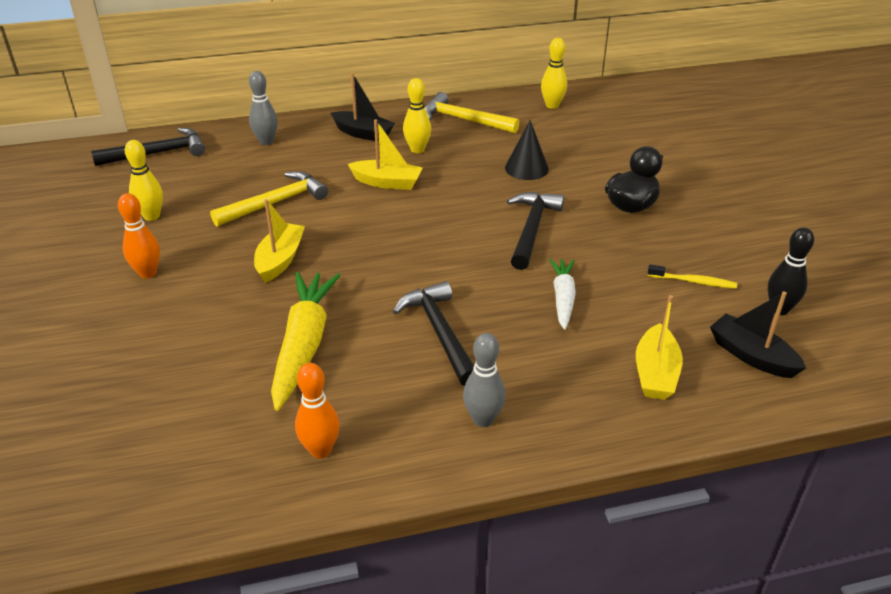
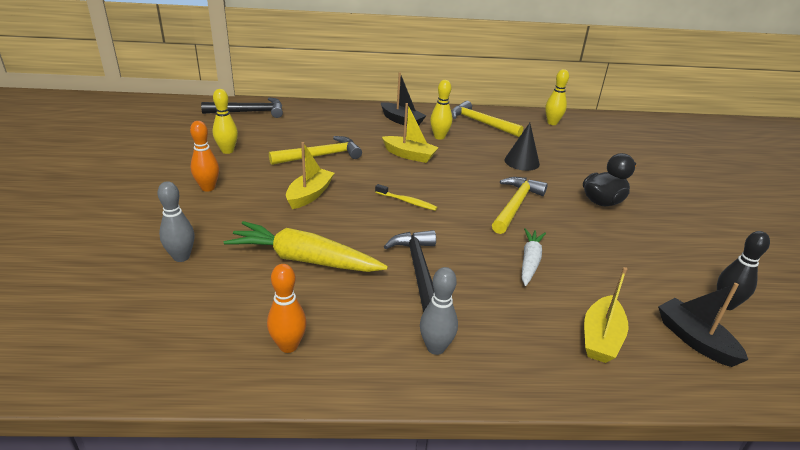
camera: 10 degrees right, 5 degrees down
(266, 141) = (329, 116): grey bowling pin -> grey bowling pin (181, 257)
(303, 345) = (305, 260): yellow carrot -> yellow carrot turned 90 degrees counterclockwise
(532, 229) = (516, 205): black hammer -> yellow hammer
(693, 281) = (647, 268): yellow toothbrush -> yellow toothbrush (406, 201)

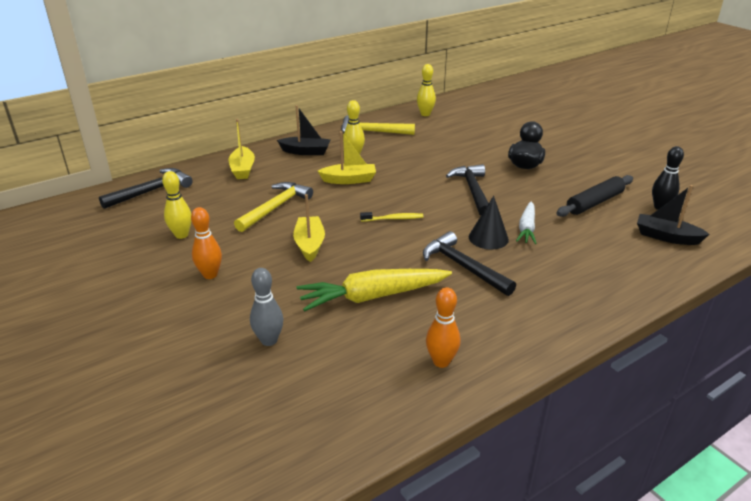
camera: 30 degrees left, 0 degrees up
(435, 347) = (536, 313): grey bowling pin -> none
(516, 205) = (473, 191): yellow hammer -> black hammer
(522, 162) = (439, 154): black cone -> black cone (488, 238)
(529, 261) = (527, 228): white carrot -> white carrot turned 150 degrees counterclockwise
(601, 338) = (619, 260): yellow boat -> yellow boat (242, 169)
(642, 267) = (594, 203): none -> black rolling pin

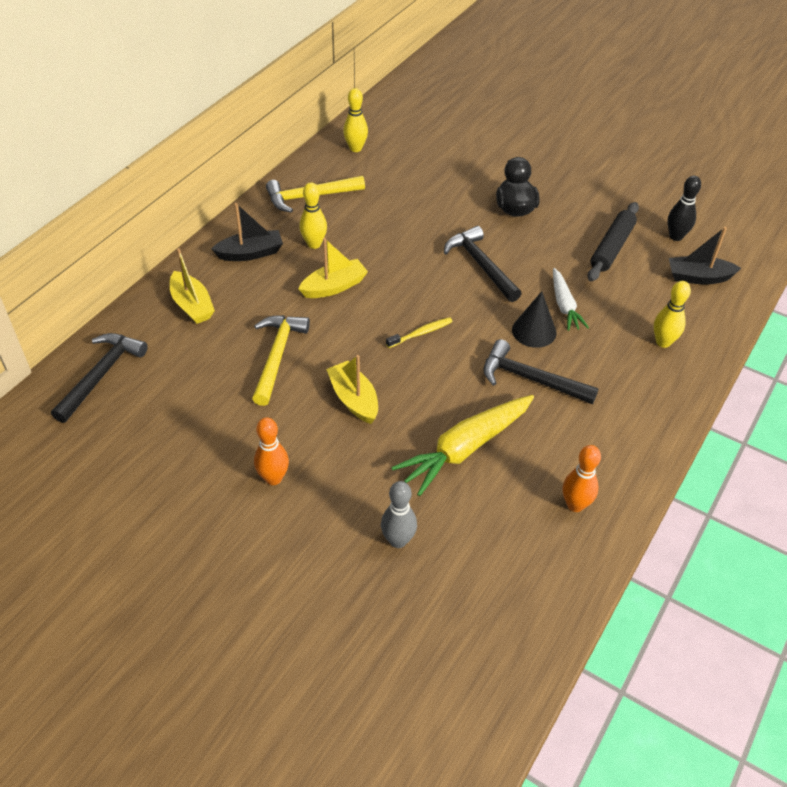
camera: 25 degrees left, 15 degrees up
(181, 235) = (195, 432): yellow bowling pin -> yellow bowling pin (663, 342)

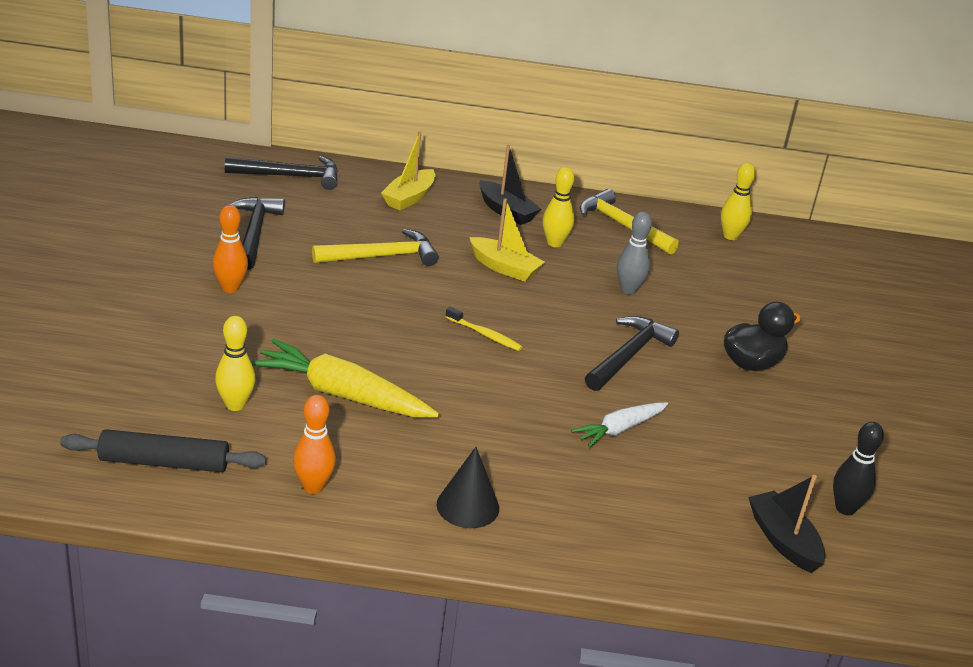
camera: 60 degrees right, 15 degrees down
(354, 399) = (359, 311): yellow boat -> none
(398, 540) = (197, 374): grey bowling pin -> grey bowling pin (628, 290)
(530, 379) = (478, 423): black hammer -> black hammer (254, 233)
(534, 331) = (556, 413): black cone -> black cone (468, 506)
(612, 248) = (762, 453): black rolling pin -> black rolling pin (164, 463)
(663, 342) = (628, 523): yellow bowling pin -> yellow bowling pin (235, 405)

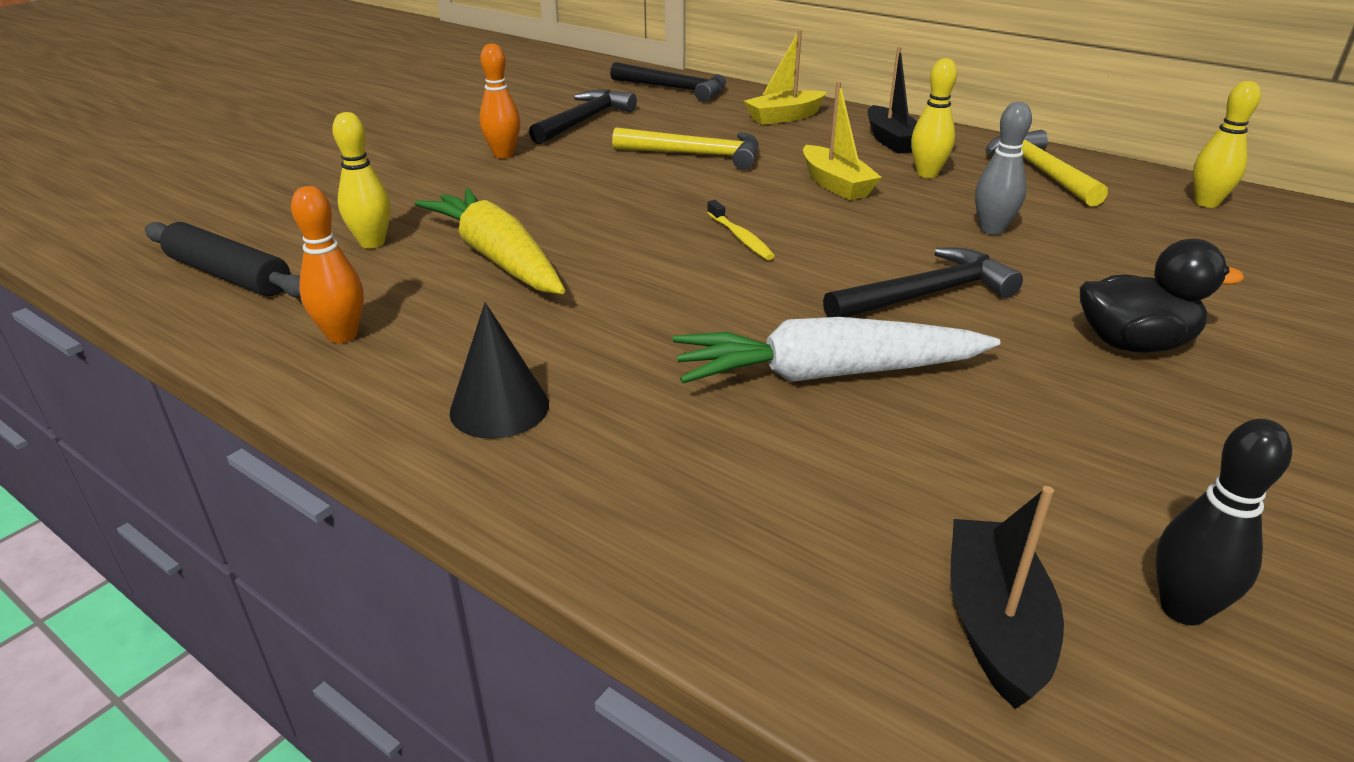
camera: 35 degrees right, 0 degrees up
(620, 429) = (827, 374): white carrot -> white carrot, size x1.71

